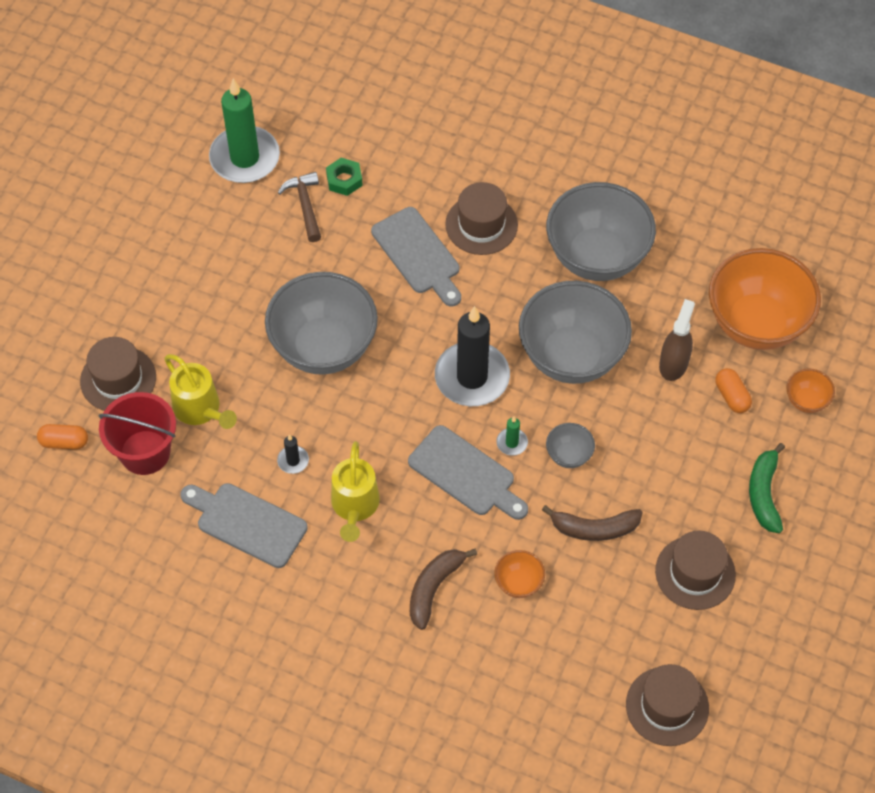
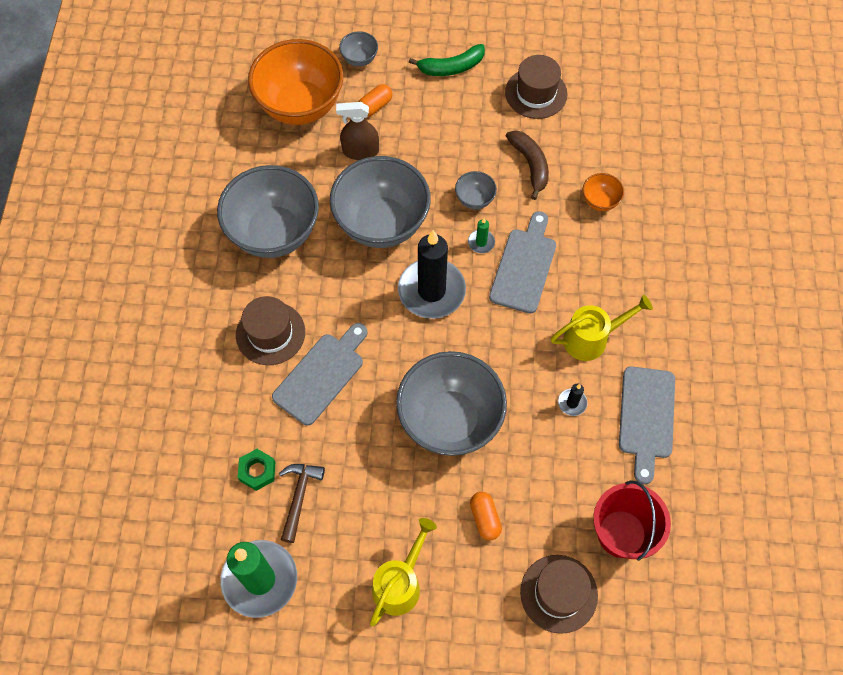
camera: 110 degrees left, 5 degrees up
(64, 442) = (645, 614): orange capsule -> orange capsule (485, 518)
(201, 410) = (557, 501): yellow watering can -> yellow watering can (400, 583)
(305, 205) = (299, 497): brown hammer -> brown hammer turned 135 degrees clockwise
(434, 588) = (633, 257): brown banana -> none
(667, 706) = (646, 84): brown hat -> none
(806, 401) = (359, 59): orange bowl -> grey bowl

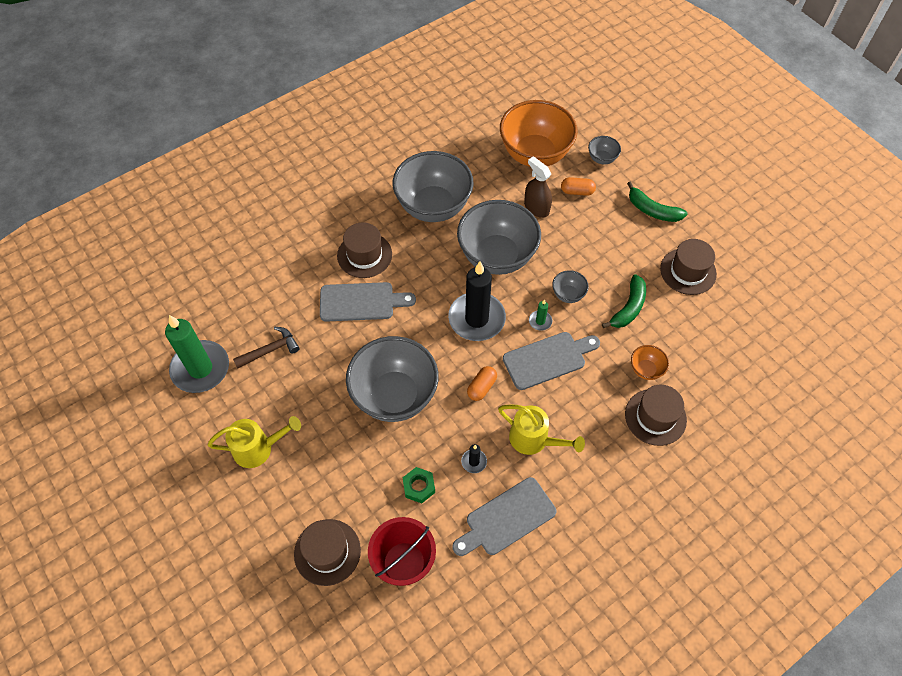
camera: 50 degrees right, 5 degrees down
(257, 471) = (268, 316): green nut -> green nut (419, 487)
(485, 518) = (343, 467): orange capsule -> orange capsule (481, 387)
(530, 165) = (628, 308): brown banana -> green banana
(648, 230) = (655, 417): none -> brown hat

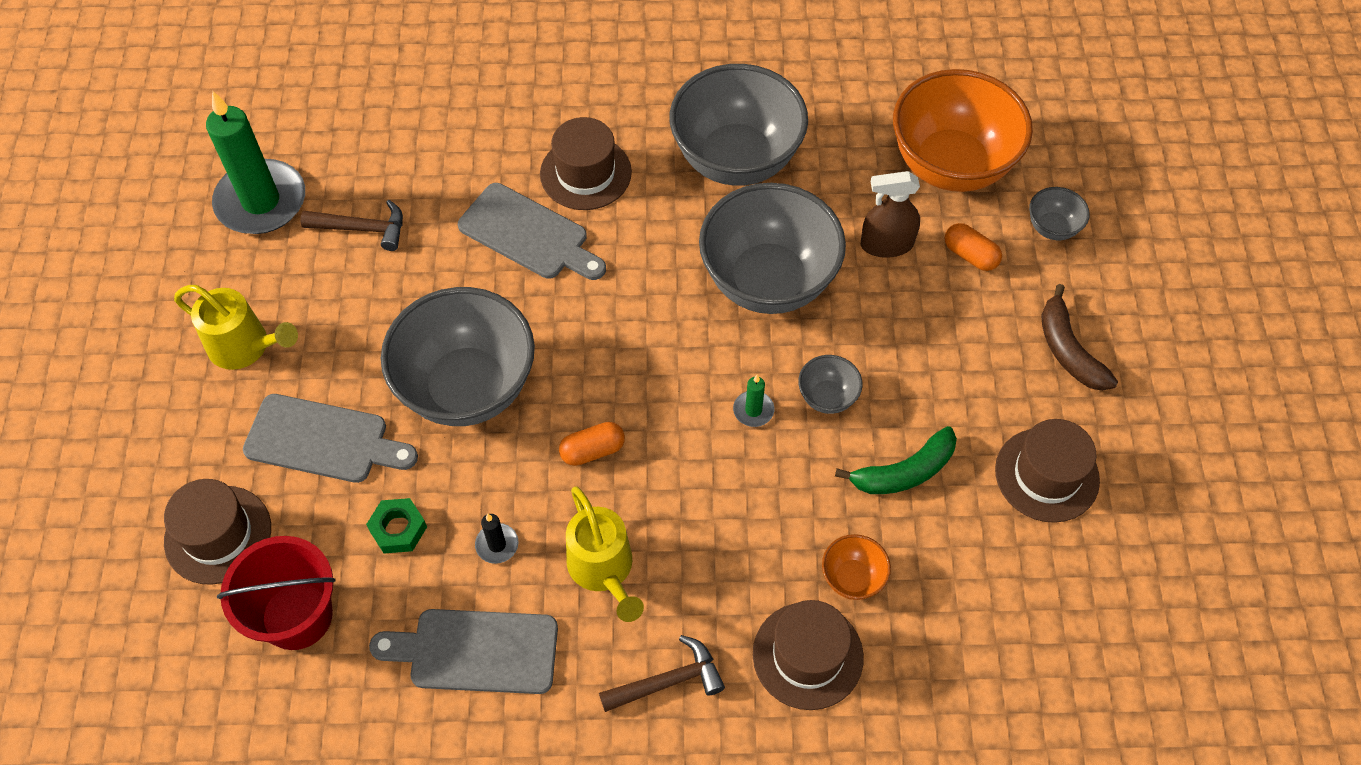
camera: 35 degrees right, 0 degrees up
(476, 319) = (665, 351): black candle -> none
(536, 208) = (886, 244): brown spray bottle -> brown spray bottle turned 90 degrees counterclockwise
(548, 359) = (719, 471): grey cutting board -> grey cutting board (323, 440)
(606, 470) = (668, 681): none -> brown hammer
(652, 210) = (1068, 350): green banana -> brown banana

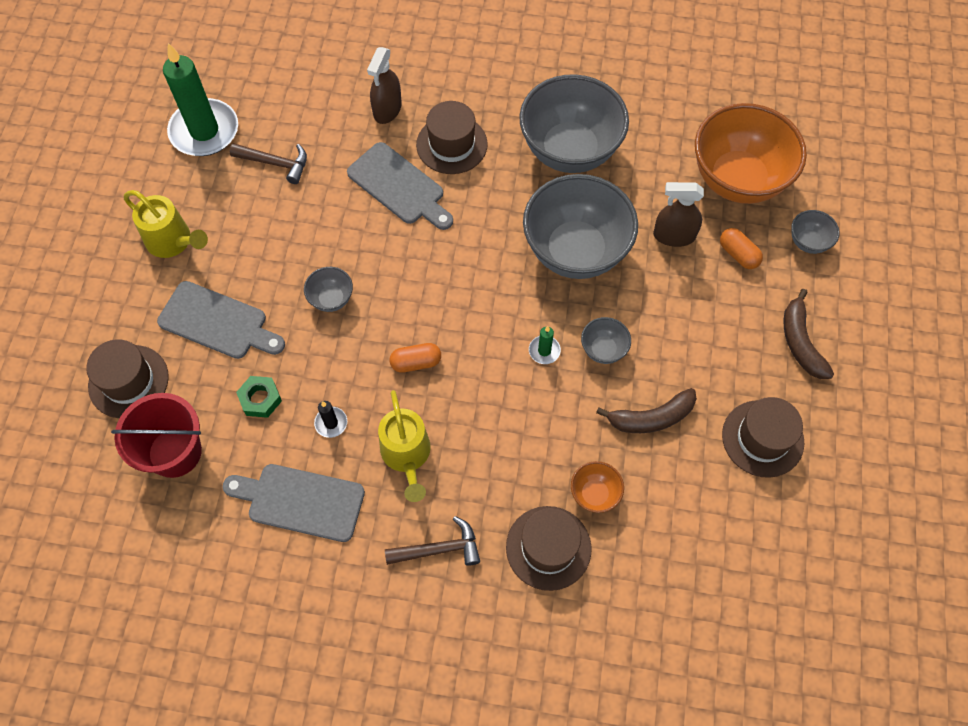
camera: 10 degrees right, 5 degrees up
(467, 388) = (331, 299): grey bowl -> grey bowl, size x0.43
(495, 141) = (387, 109): none -> brown spray bottle
(904, 472) = (651, 418): green banana -> brown banana

